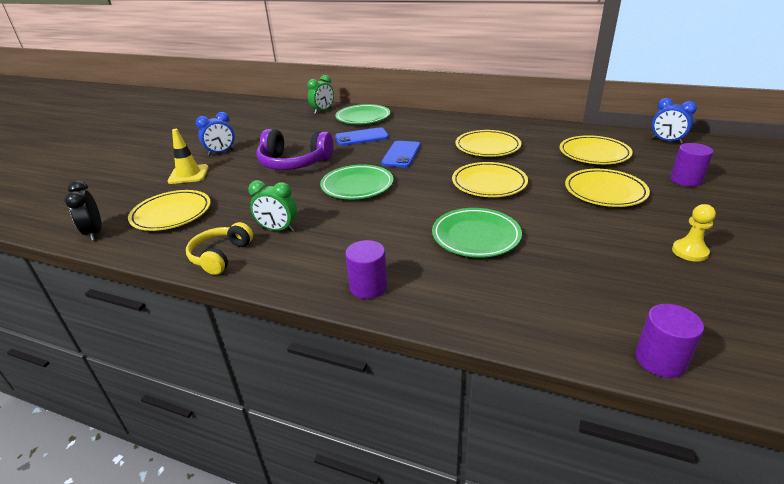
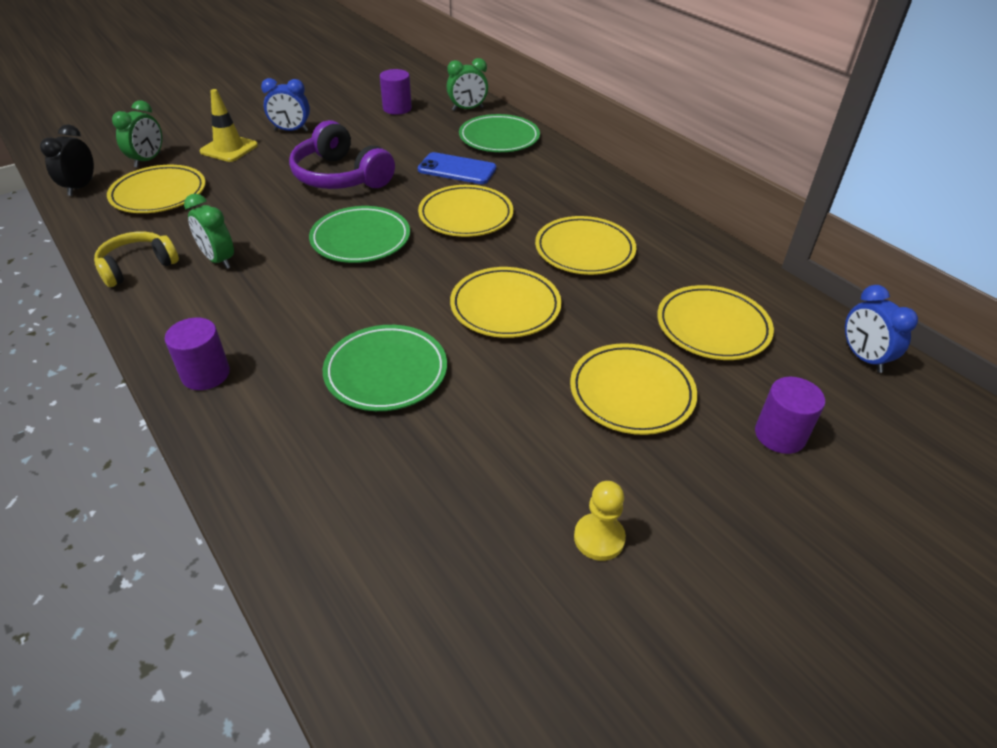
camera: 30 degrees right, 10 degrees up
(131, 200) = (148, 160): none -> green clock
(401, 154) = (466, 215): blue phone -> yellow plate
(660, 360) = (343, 637): purple cylinder -> purple cylinder (397, 108)

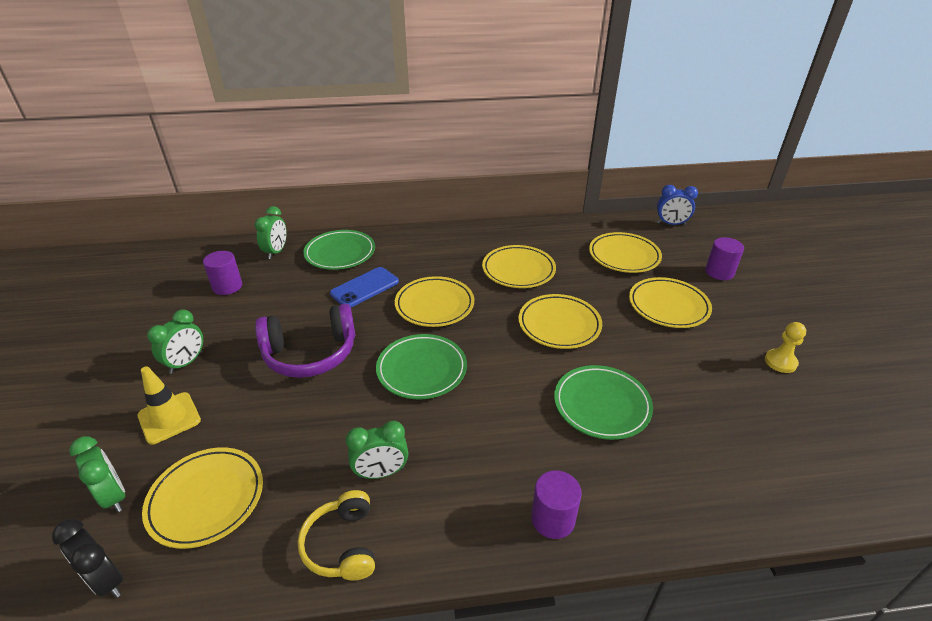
camera: 60 degrees left, 5 degrees down
(291, 130) = (186, 363): blue clock -> green clock

